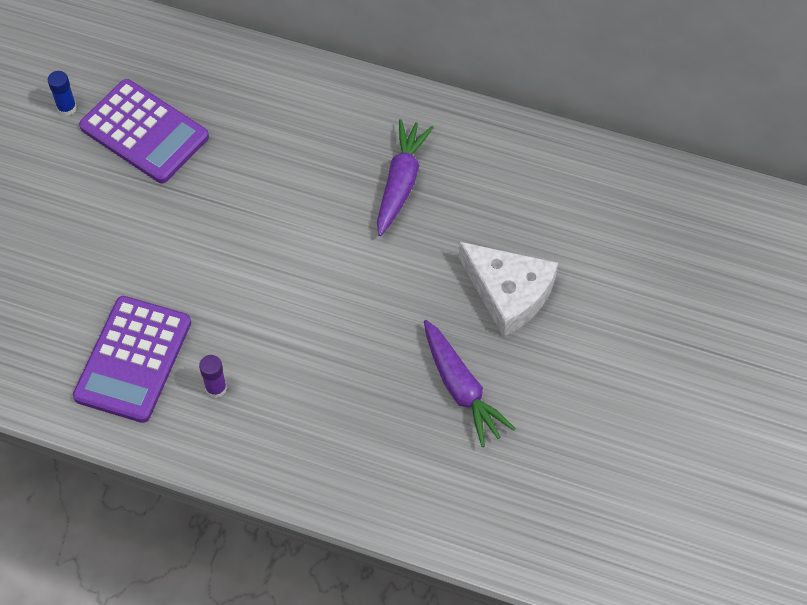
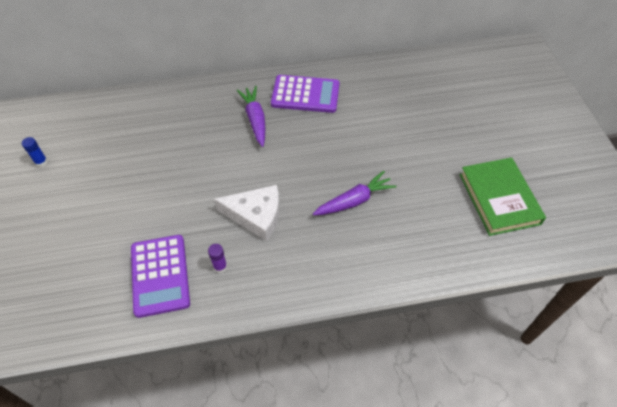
camera: 30 degrees left, 5 degrees down
(144, 132) = (96, 154): purple calculator -> purple calculator (305, 94)
(461, 388) = (354, 201): purple carrot -> purple carrot turned 60 degrees counterclockwise
(508, 293) = (345, 145): white cheese -> white cheese (256, 215)
(683, 499) = (499, 199): none -> green book

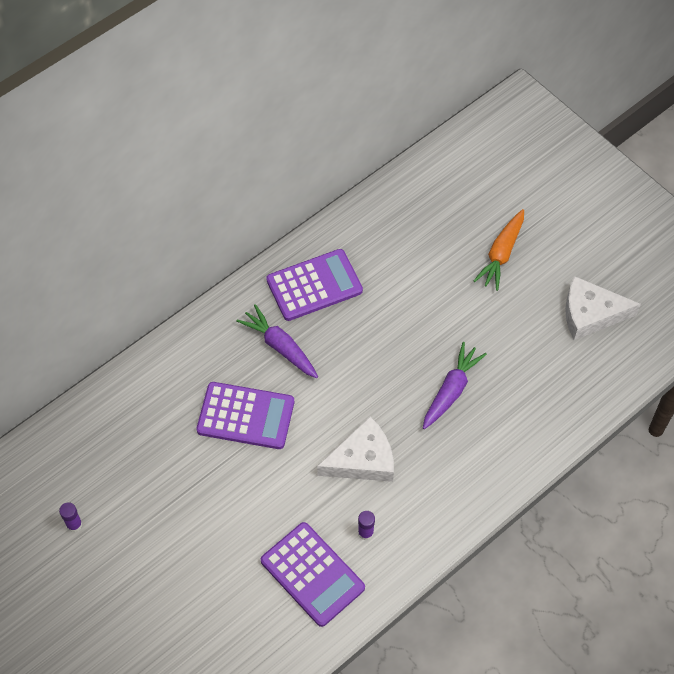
camera: 30 degrees left, 5 degrees up
(41, 162) = (74, 524): blue glue stick -> purple glue stick
(200, 150) = (245, 416): none -> purple calculator
(452, 130) = (501, 254): none -> orange carrot
(499, 199) = (590, 314): green book -> white cheese

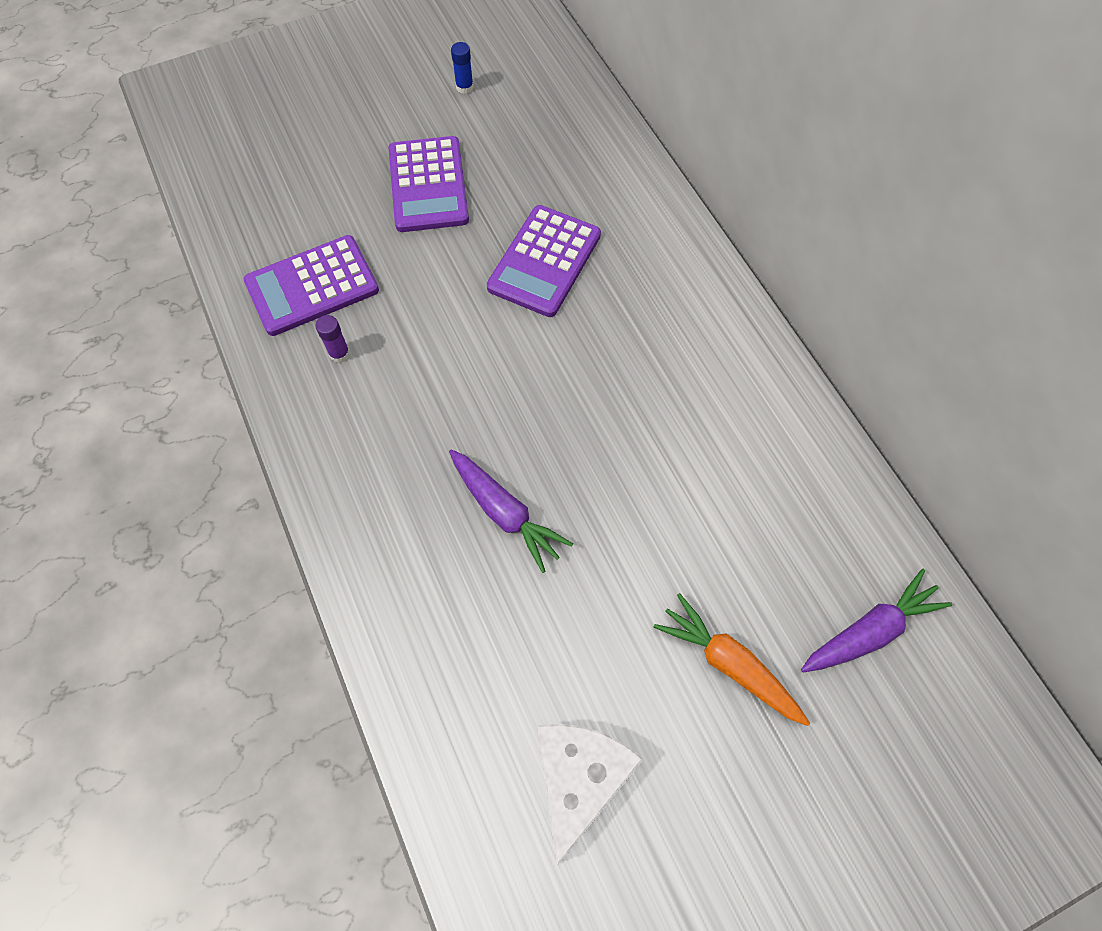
camera: 105 degrees right, 5 degrees up
(74, 524) = (464, 87): purple glue stick -> blue glue stick
(280, 347) = (634, 318): purple carrot -> purple carrot (869, 631)
(314, 285) = (723, 379): purple calculator -> purple calculator (428, 185)
(362, 460) = (439, 374): white cheese -> none

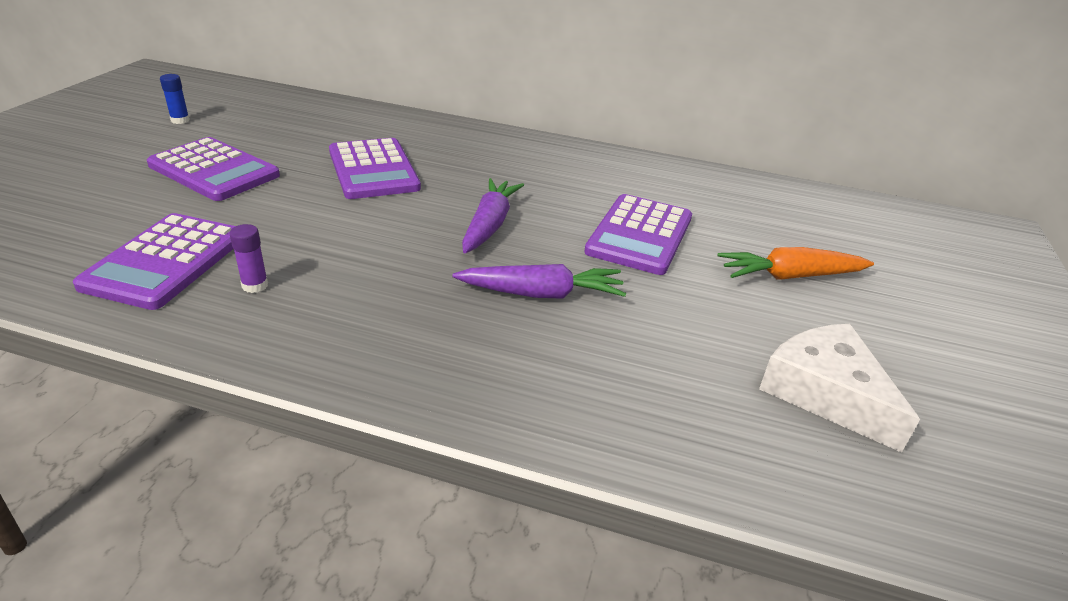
camera: 50 degrees left, 30 degrees down
(665, 511) = (639, 235): none -> purple calculator
(869, 631) = (818, 221): purple carrot -> purple carrot (489, 225)

